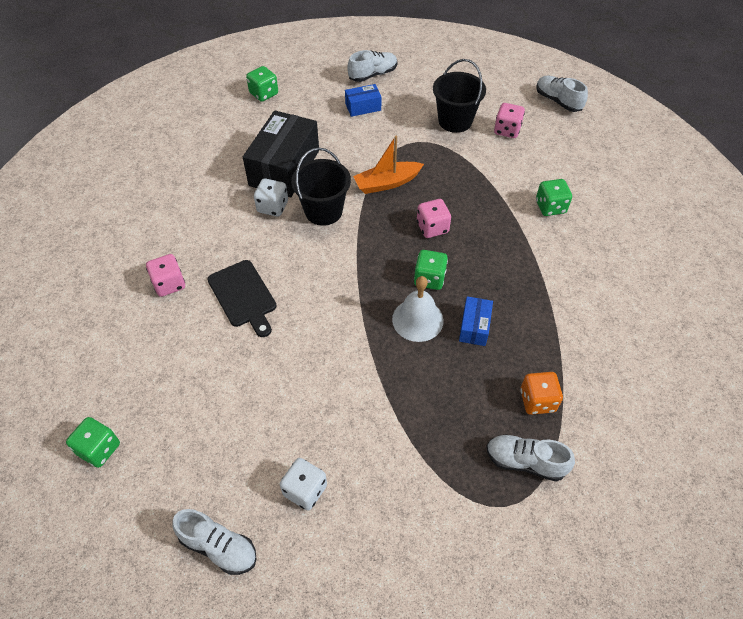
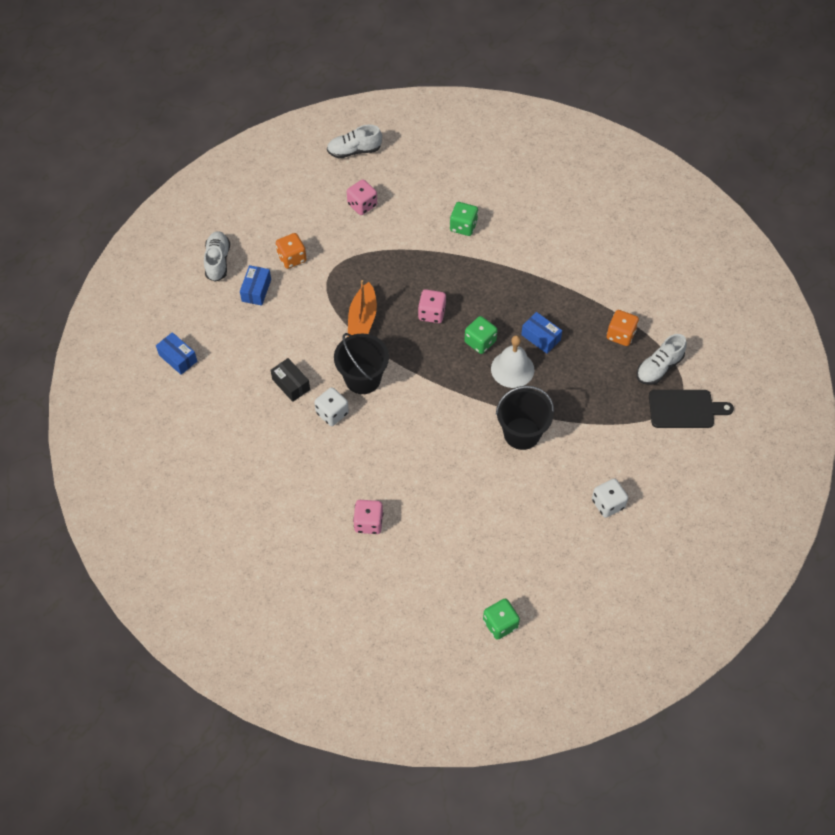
camera: 60 degrees left, 5 degrees up
(219, 547) = (620, 572): white shoe -> none
(243, 296) = (416, 474): black cutting board -> black cutting board (684, 409)
(264, 93) = (178, 358): green dice -> blue box
(284, 168) = (291, 384): black box -> black box, size x0.48
(412, 113) = (292, 258): none -> orange dice
(455, 121) = (324, 234): black bucket -> black bucket (522, 433)

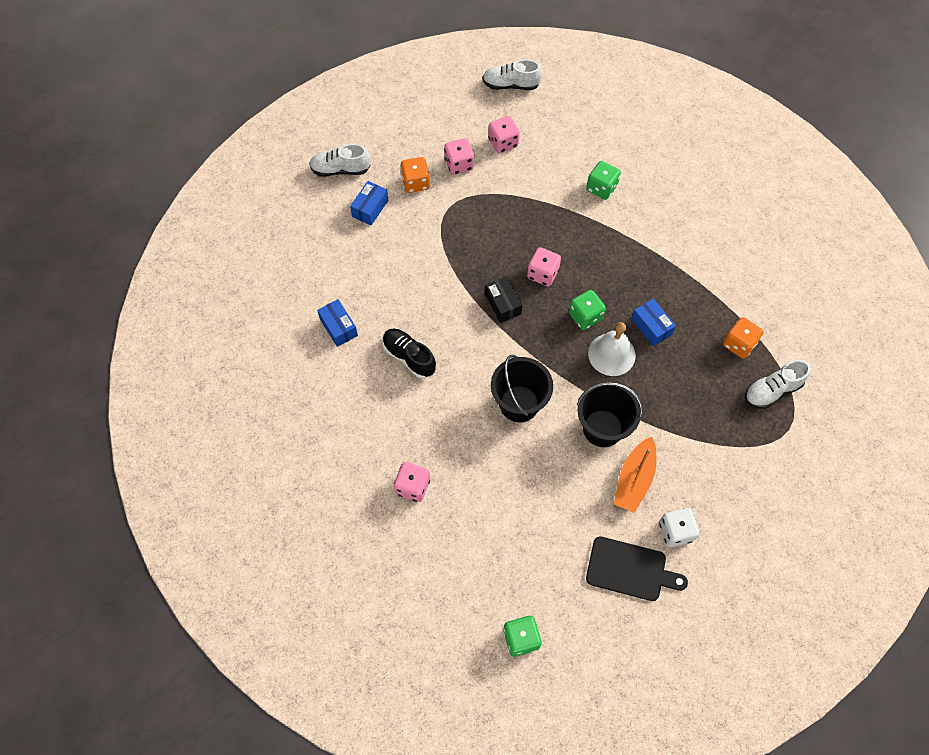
camera: 15 degrees right, 5 degrees up
(178, 358) = (271, 261): blue box -> blue box (338, 327)
(218, 261) = (340, 169): white shoe -> white shoe turned 105 degrees counterclockwise
(291, 384) = (376, 316): black box -> black box (503, 304)
(327, 233) = (459, 164): none -> pink dice
(332, 413) = (409, 357): white dice -> black shoe
(362, 319) = (469, 263): orange boat -> orange boat (634, 480)
(363, 379) = (451, 327): black bucket -> black bucket (519, 404)
(684, 409) = (789, 444): black cutting board -> black cutting board (630, 570)

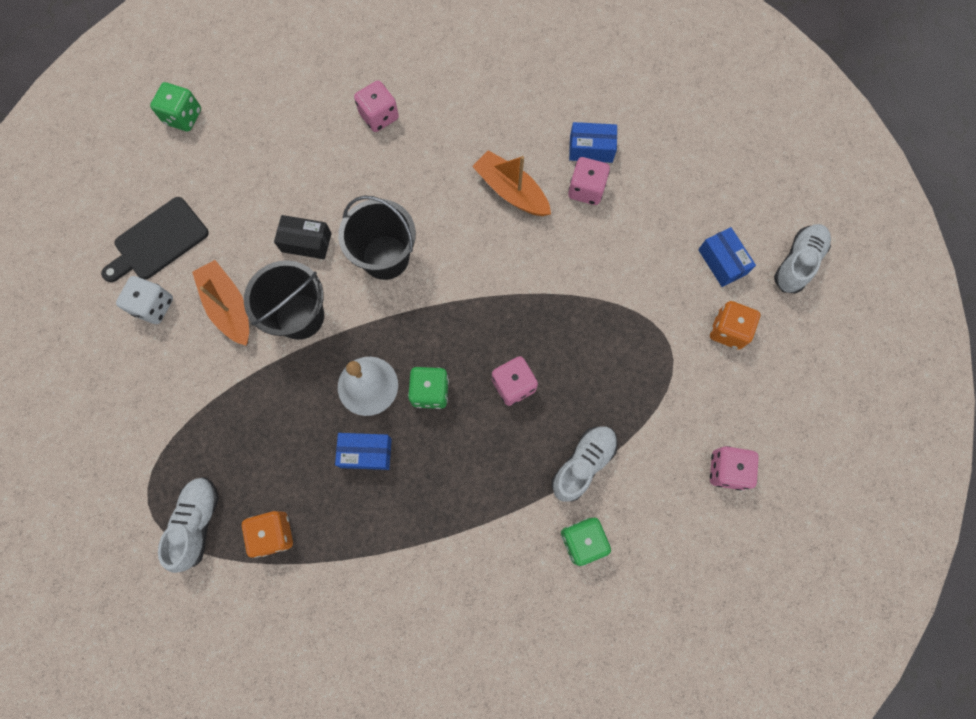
camera: 125 degrees right, 10 degrees up
(409, 357) = (511, 191): black shoe -> orange boat
(459, 164) = (725, 395): pink dice -> pink dice (586, 190)
(503, 304) = (506, 318): black box -> black box (306, 242)
(511, 85) = (817, 547): white shoe -> white shoe (583, 464)

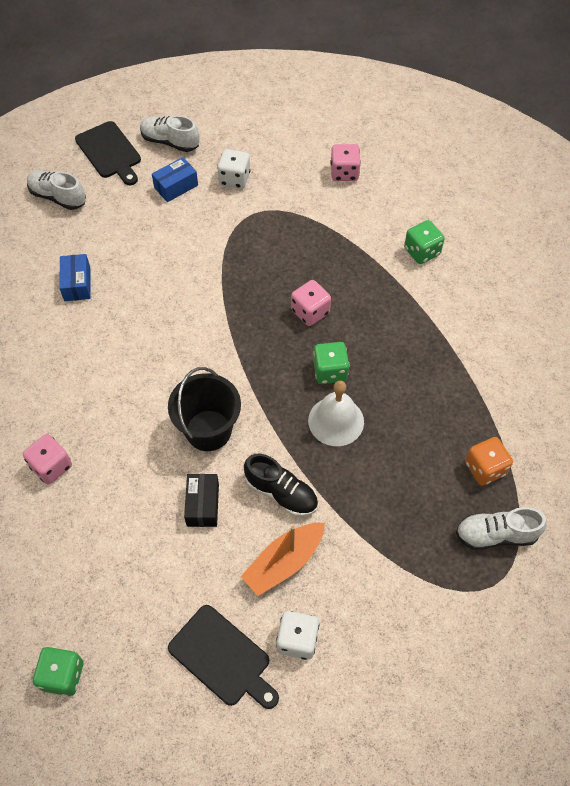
camera: 100 degrees left, 15 degrees down
(300, 316) = (281, 493): black bucket -> black shoe
(366, 453) = (395, 410): blue box -> none
(511, 191) = (126, 339): orange boat -> none
(583, 464) = (363, 258): white shoe -> white shoe (58, 197)
(586, 190) = (119, 283): pink dice -> none
(728, 330) = (234, 179): orange dice -> white dice
(784, 194) = (109, 152): none -> black cutting board

